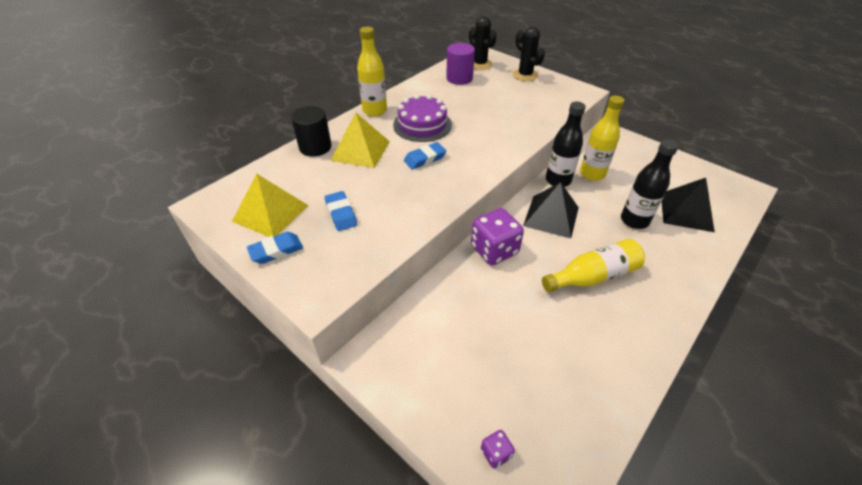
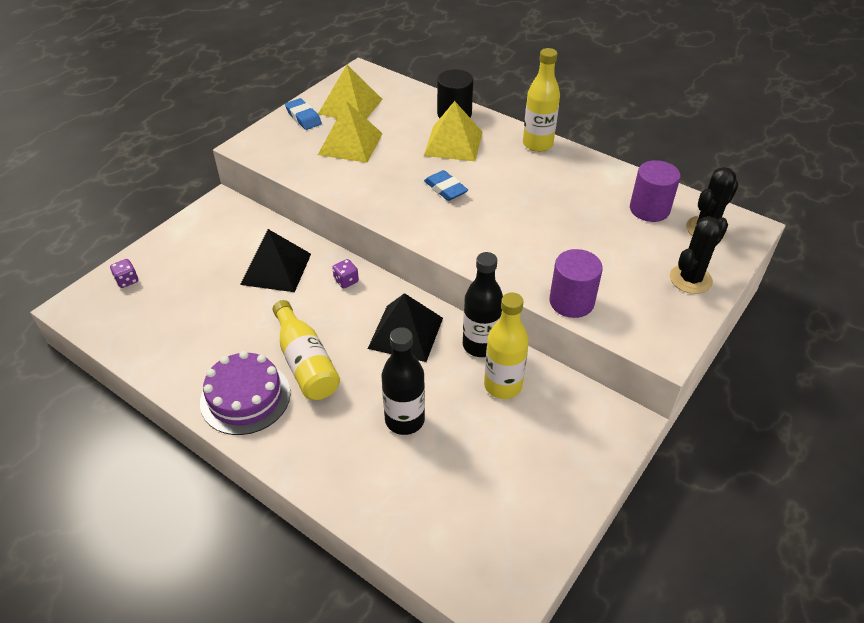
camera: 85 degrees right, 0 degrees up
(341, 213) = (350, 144): blue eraser -> yellow pyramid
(422, 125) = (516, 182): purple cake -> purple cake (245, 397)
(494, 250) = (346, 281): purple dice -> purple dice, size x0.46
(550, 116) = (571, 302): none -> purple cylinder
(686, 211) = (429, 490): black pyramid -> black pyramid (276, 269)

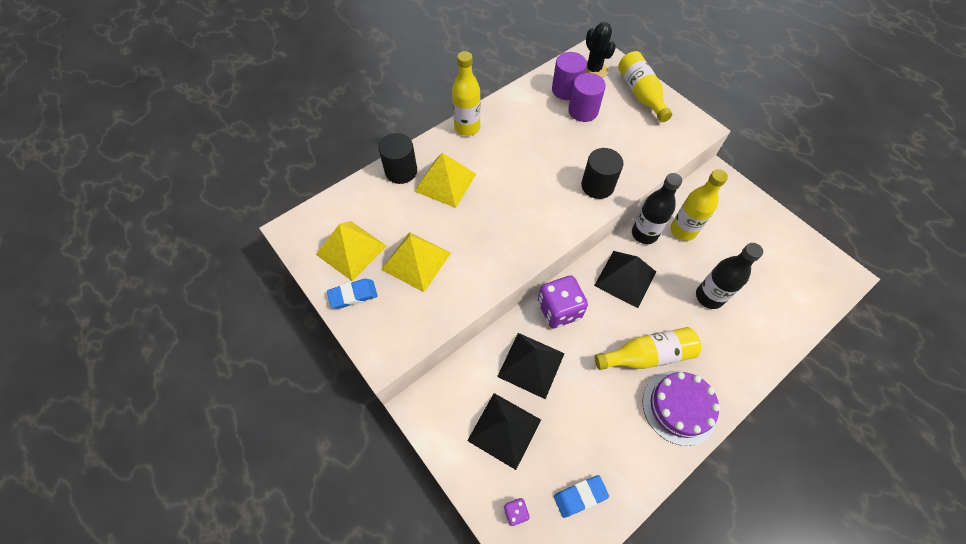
camera: 75 degrees left, 15 degrees up
(204, 260) = (504, 430): none -> black pyramid
(346, 281) = (559, 310): purple dice -> purple dice, size x2.16
(445, 189) = (508, 202): blue eraser -> blue eraser (580, 496)
(502, 255) = (597, 186): none -> black cylinder
(571, 302) = (653, 160): purple cylinder -> purple cylinder (583, 111)
(690, 279) = (640, 94): black cactus -> yellow bottle

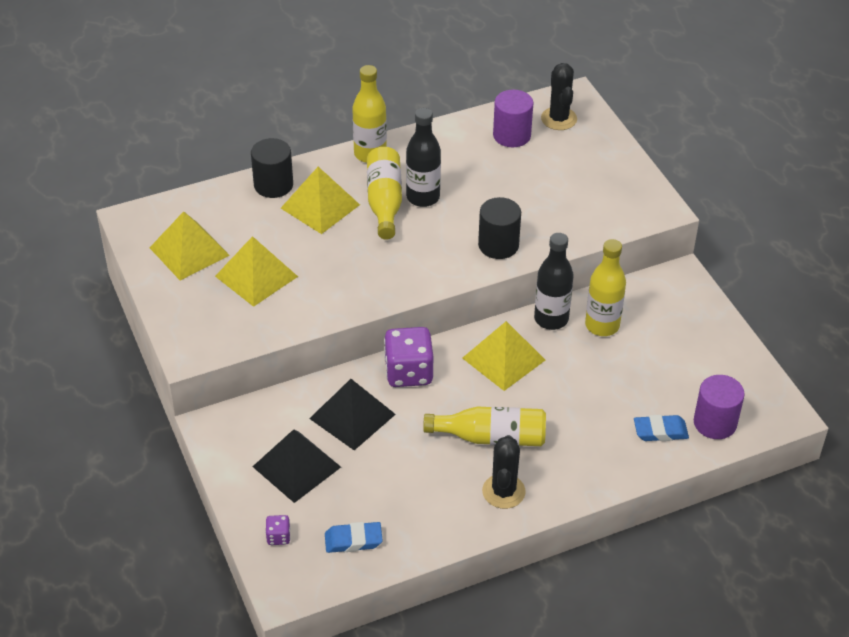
camera: 15 degrees right, 15 degrees down
(353, 295) = (176, 293): blue eraser -> blue eraser (660, 431)
(583, 111) = (521, 163): purple cylinder -> purple cylinder (715, 423)
(625, 278) = (503, 359): black pyramid -> yellow pyramid
(640, 94) = (605, 157): yellow bottle -> yellow bottle (384, 202)
(679, 407) = (503, 491): purple cake -> black cactus
(709, 297) = (597, 398): black bottle -> black bottle (423, 197)

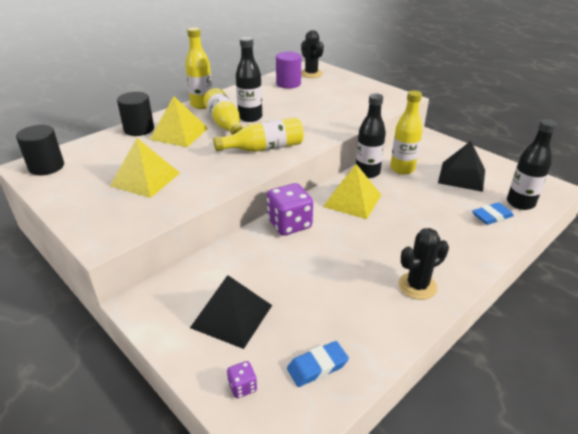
camera: 20 degrees left, 10 degrees down
(189, 251) = (82, 175): yellow pyramid -> none
(352, 416) = (261, 264): black pyramid -> black pyramid (462, 176)
(491, 437) = (379, 250): yellow bottle -> yellow bottle (264, 148)
(498, 245) = (317, 130): black cylinder -> black cylinder (46, 167)
(503, 491) = (417, 286): black cactus -> black cactus turned 75 degrees clockwise
(715, 423) = (520, 203): purple cylinder -> black bottle

